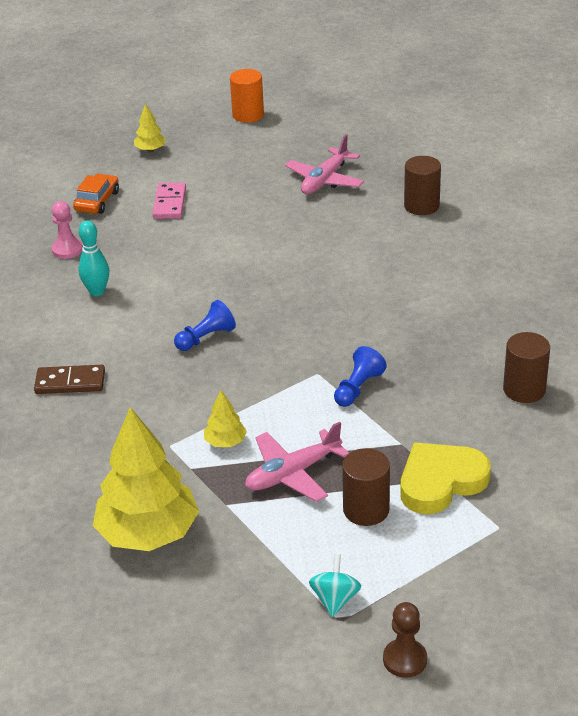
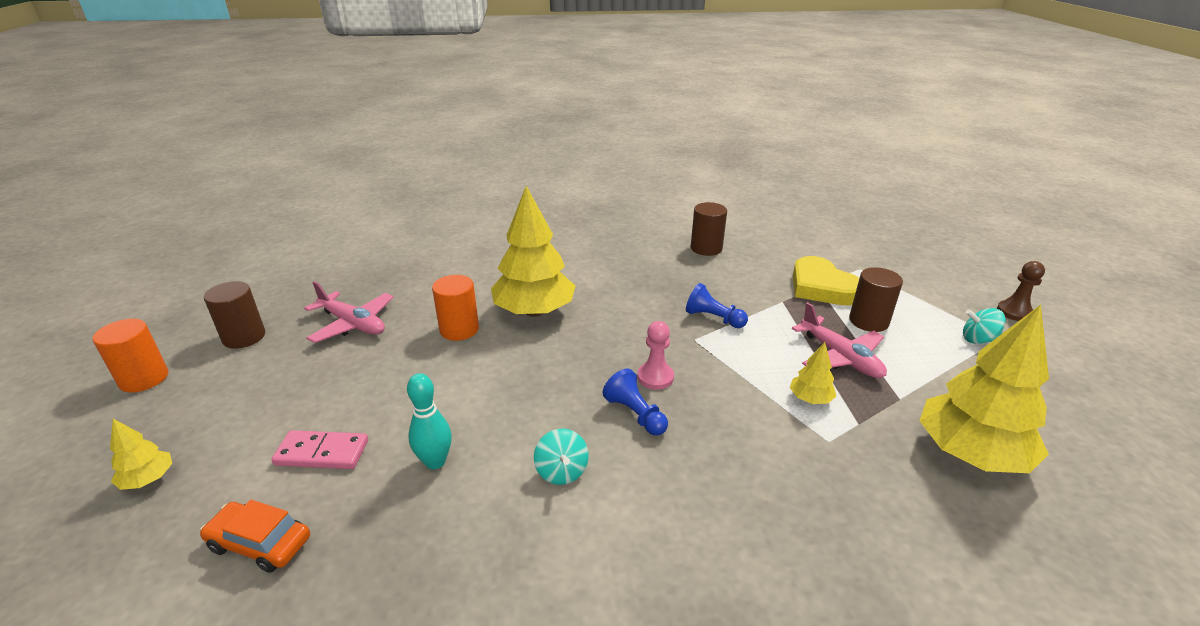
camera: 90 degrees left, 5 degrees down
(67, 250) = (389, 577): pink pawn -> pink pawn (655, 377)
(70, 382) = (730, 546): brown domino -> none
(97, 291) = (519, 527): turquoise bowling pin -> turquoise bowling pin (435, 462)
(145, 305) = (561, 471): none -> turquoise spinning top
(322, 234) = (459, 329): none -> orange cylinder
(357, 272) = (534, 311): none -> yellow tree
(421, 206) = (437, 273): brown cylinder -> brown cylinder (244, 337)

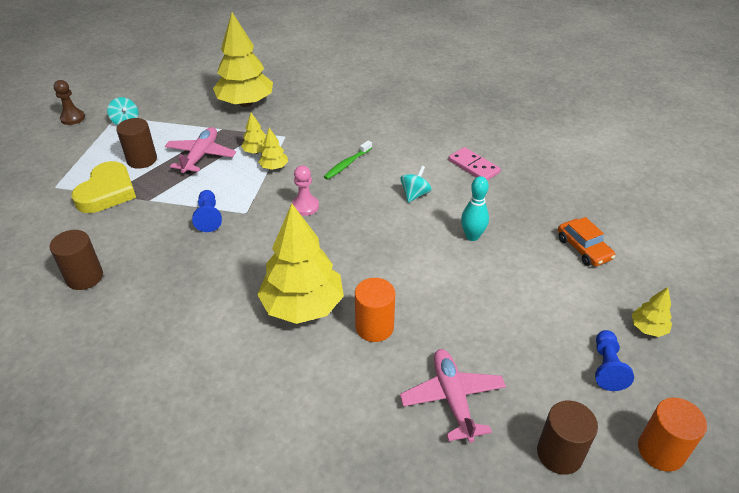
camera: 135 degrees left, 10 degrees up
(322, 453) = (533, 281): pink domino -> pink domino (473, 166)
(635, 414) = (345, 196): blue pawn -> blue pawn (607, 367)
(697, 456) = (347, 164): none -> green toothbrush
(758, 394) = (274, 167): none -> yellow tree

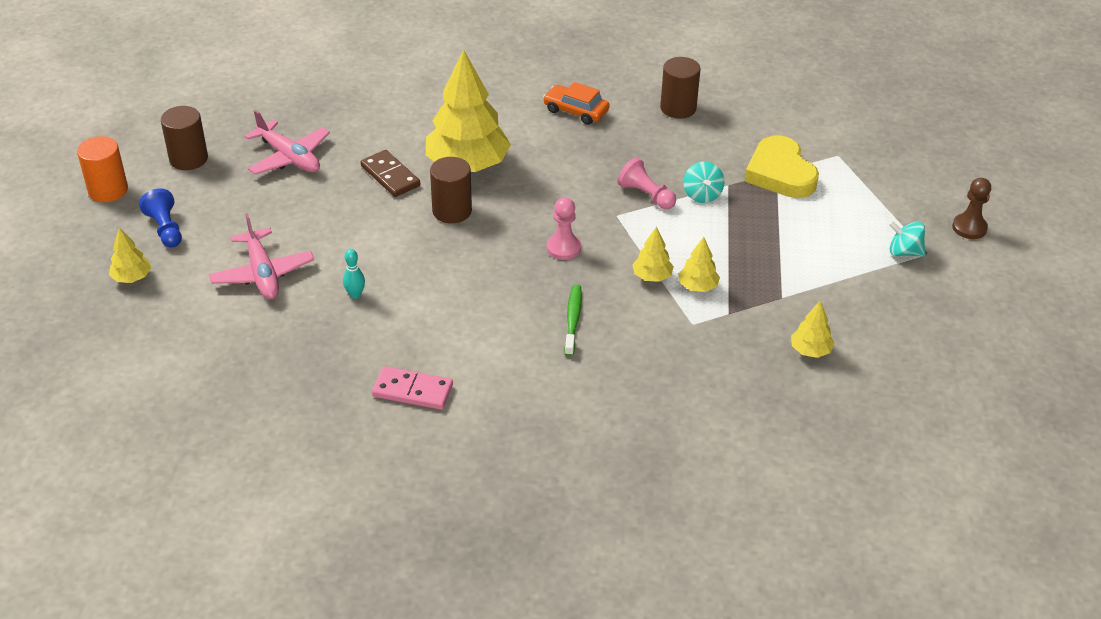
camera: 145 degrees right, 0 degrees up
(142, 160) = (805, 218): brown cylinder -> brown cylinder (452, 211)
(201, 156) = (751, 252): pink plane -> pink plane (262, 274)
(208, 217) = (646, 195): blue pawn -> pink pawn
(246, 103) = (810, 351): yellow tree -> yellow tree, size x0.44
(374, 327) = (390, 176): orange cylinder -> brown domino
(415, 194) = (456, 316): turquoise spinning top -> turquoise spinning top (702, 195)
(472, 236) = (355, 295): turquoise bowling pin -> turquoise bowling pin, size x0.65
(583, 248) = (222, 334): orange car -> orange car (576, 111)

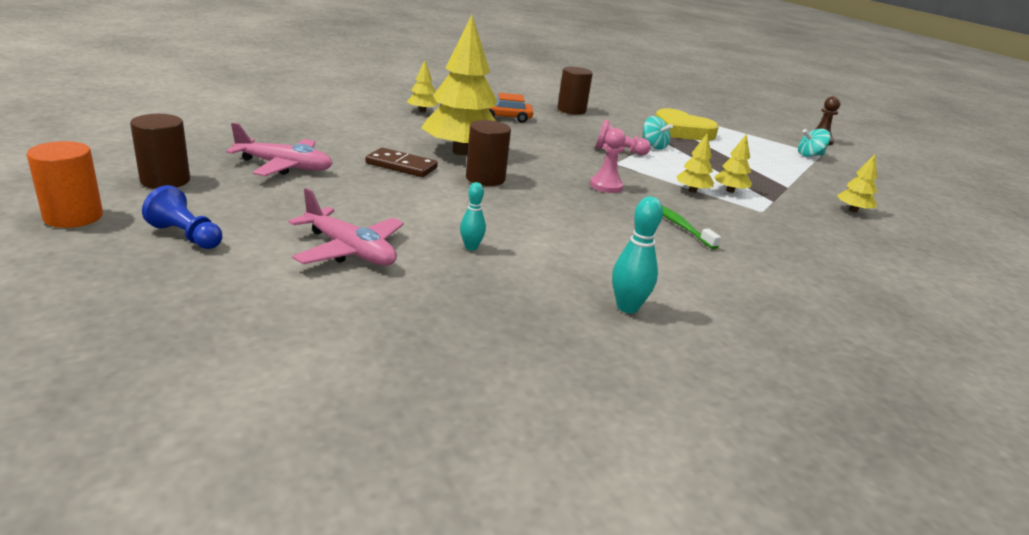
camera: 35 degrees left, 15 degrees down
(132, 277) = (177, 286): yellow tree -> yellow tree (422, 111)
(413, 390) = (627, 307): pink domino -> turquoise bowling pin

